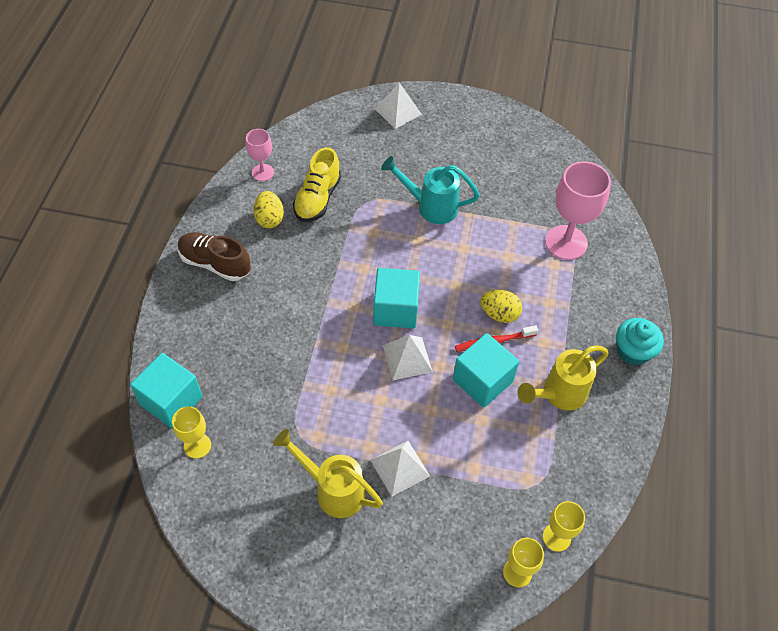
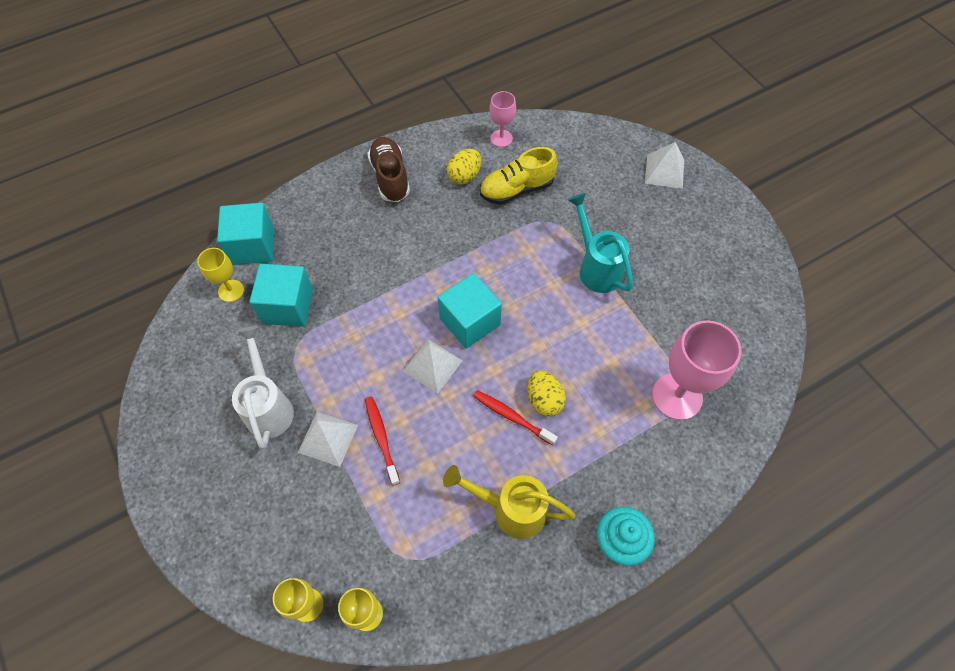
camera: 50 degrees right, 5 degrees up
(332, 489) = (269, 406): yellow watering can -> white watering can
(433, 433) = (381, 438): none -> red toothbrush
(482, 380) = (465, 437): turquoise cube -> turquoise cube (288, 306)

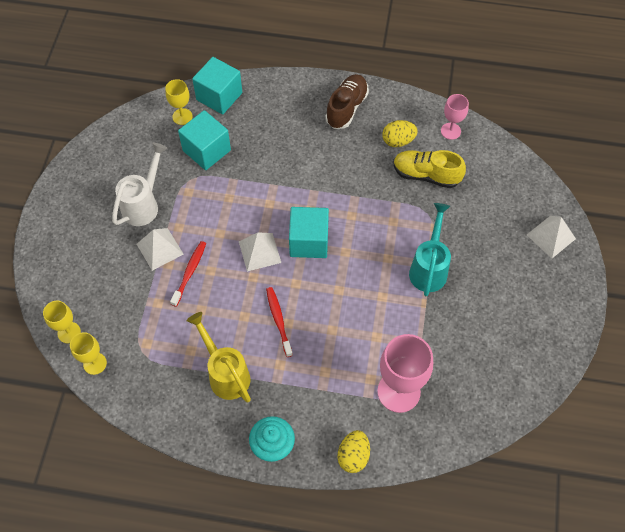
camera: 40 degrees right, 0 degrees up
(544, 400) = (308, 326): yellow egg -> yellow egg (353, 456)

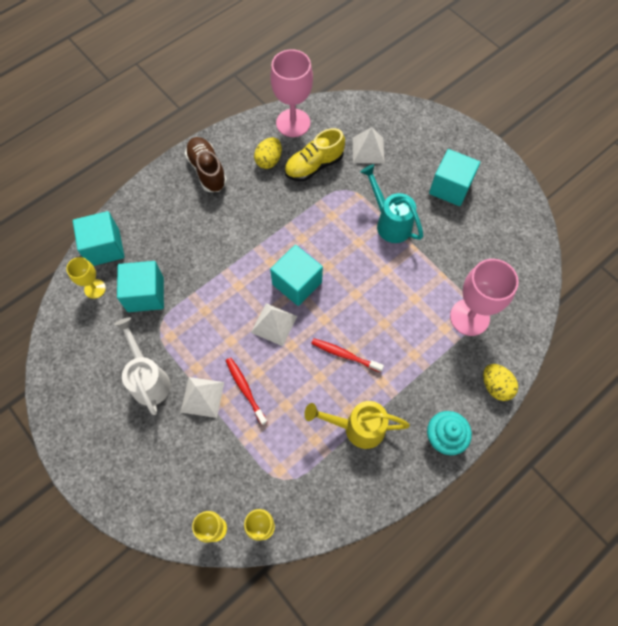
camera: 50 degrees left, 5 degrees up
(450, 131) = (293, 123): pink goblet -> pink goblet, size x1.82
(510, 290) = (450, 187): none -> turquoise cube
(551, 236) = (431, 132): white pyramid -> white pyramid (368, 150)

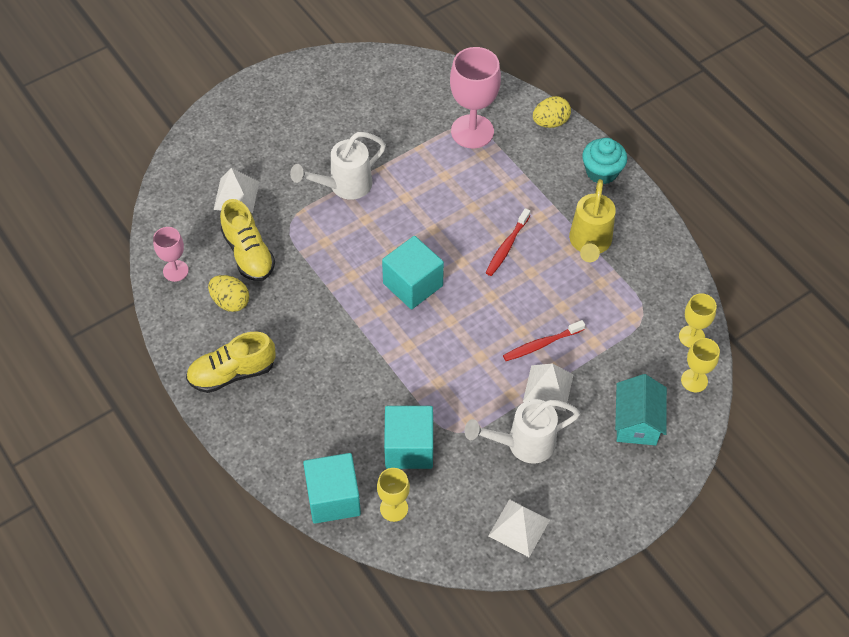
camera: 85 degrees left, 10 degrees down
(170, 474) = (636, 422): none -> turquoise house
(207, 170) = (232, 373): brown shoe -> yellow shoe
(274, 324) = (463, 311): white pyramid -> white pyramid (519, 528)
(293, 123) = (175, 271): pink goblet -> pink goblet, size x0.55
(389, 222) = (343, 186): turquoise watering can -> white watering can
(450, 187) = (306, 124): turquoise cube -> none

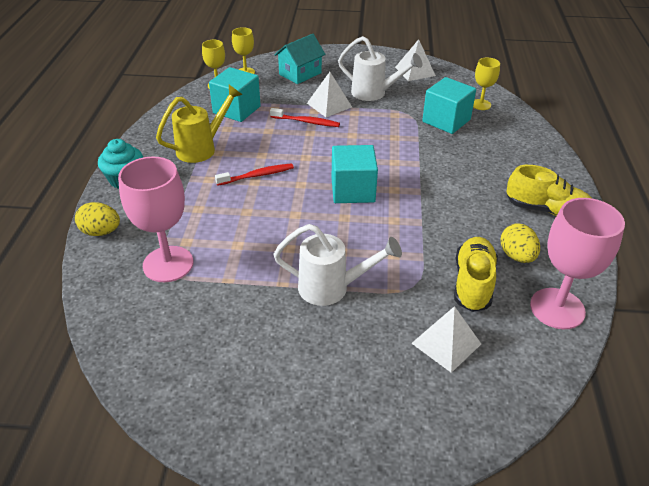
camera: 140 degrees left, 15 degrees down
(175, 271) = (557, 308): pink goblet -> pink goblet, size x1.82
(333, 498) = (516, 123): turquoise cube -> turquoise cube (236, 110)

